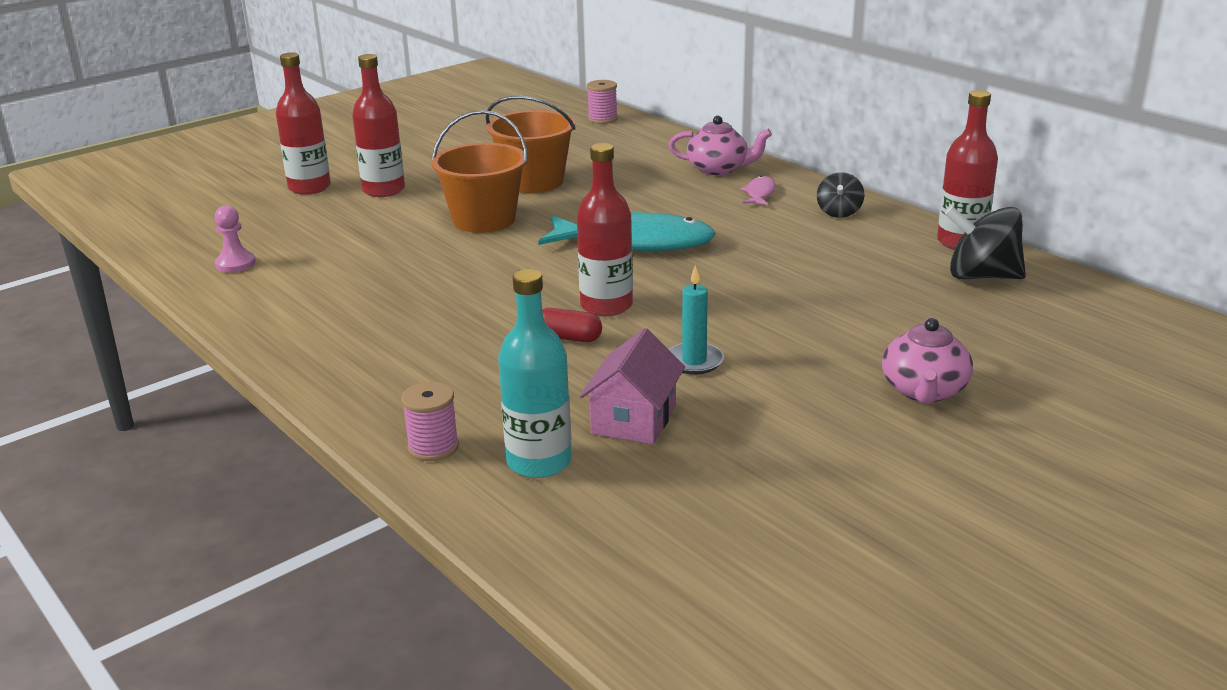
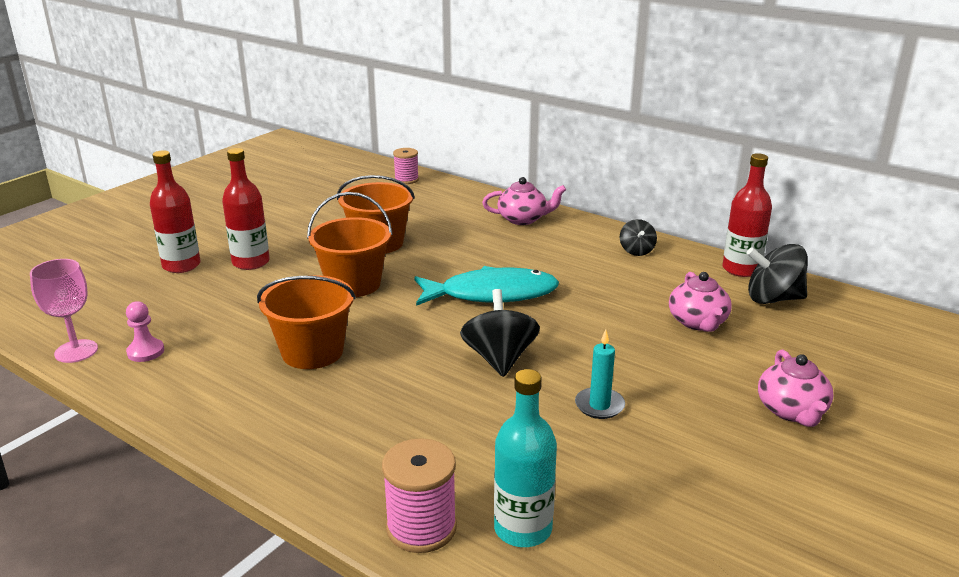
camera: 15 degrees left, 0 degrees up
(168, 257) = (76, 351): none -> pink goblet
(405, 280) = (312, 352): none -> orange bucket
(433, 447) = (421, 528): pink spool -> pink spool, size x1.52
(569, 338) = (484, 395): red capsule -> none
(606, 306) = (499, 359): red bottle -> black spinning top
(634, 419) = (580, 471): pink house -> none
(760, 193) = (567, 239): pink fish -> none
(867, 292) = (698, 322): none -> pink teapot

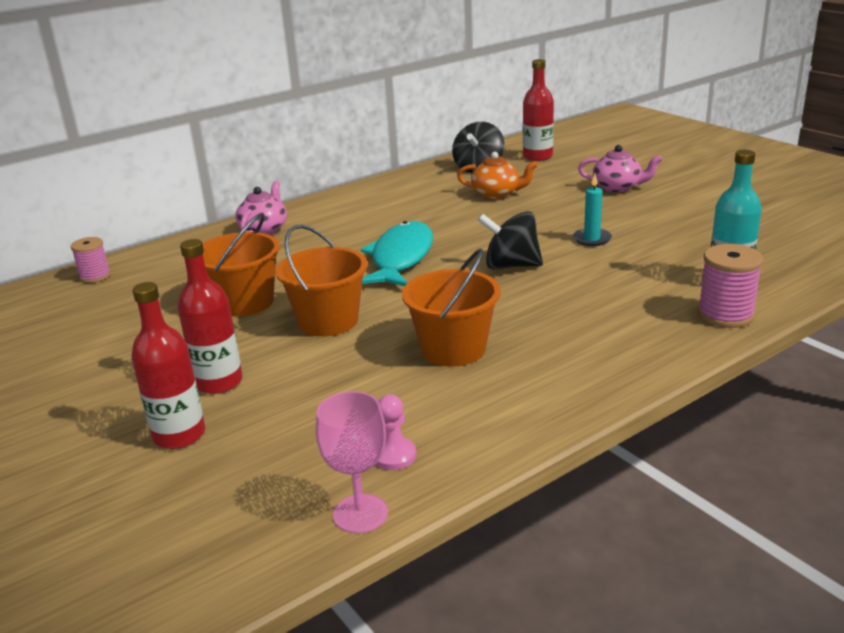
camera: 70 degrees left, 0 degrees up
(636, 251) = (370, 196): black spinning top -> none
(698, 322) = (496, 194): pink teapot -> orange teapot
(741, 269) = (429, 169): red bottle -> red bottle (537, 156)

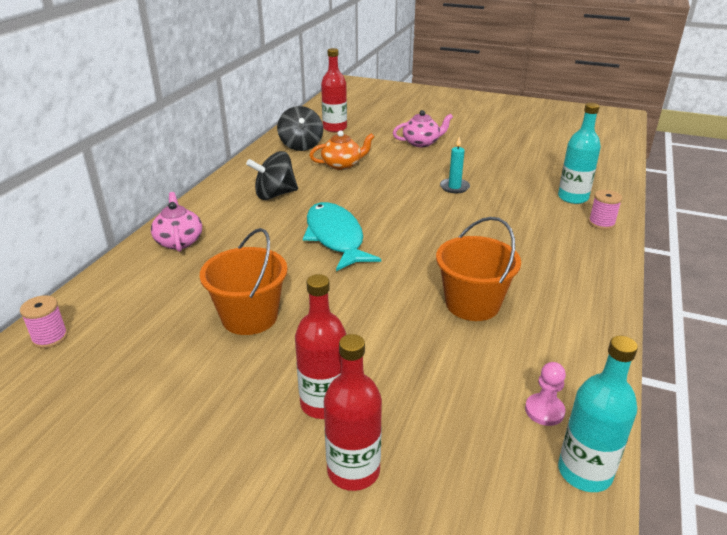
camera: 35 degrees left, 5 degrees up
(328, 321) = (347, 311): orange bucket -> none
(360, 513) = (584, 472): pink goblet -> turquoise bottle
(511, 266) = (426, 222): black spinning top -> black spinning top (275, 194)
(725, 315) = (601, 223): pink spool -> pink spool, size x0.66

